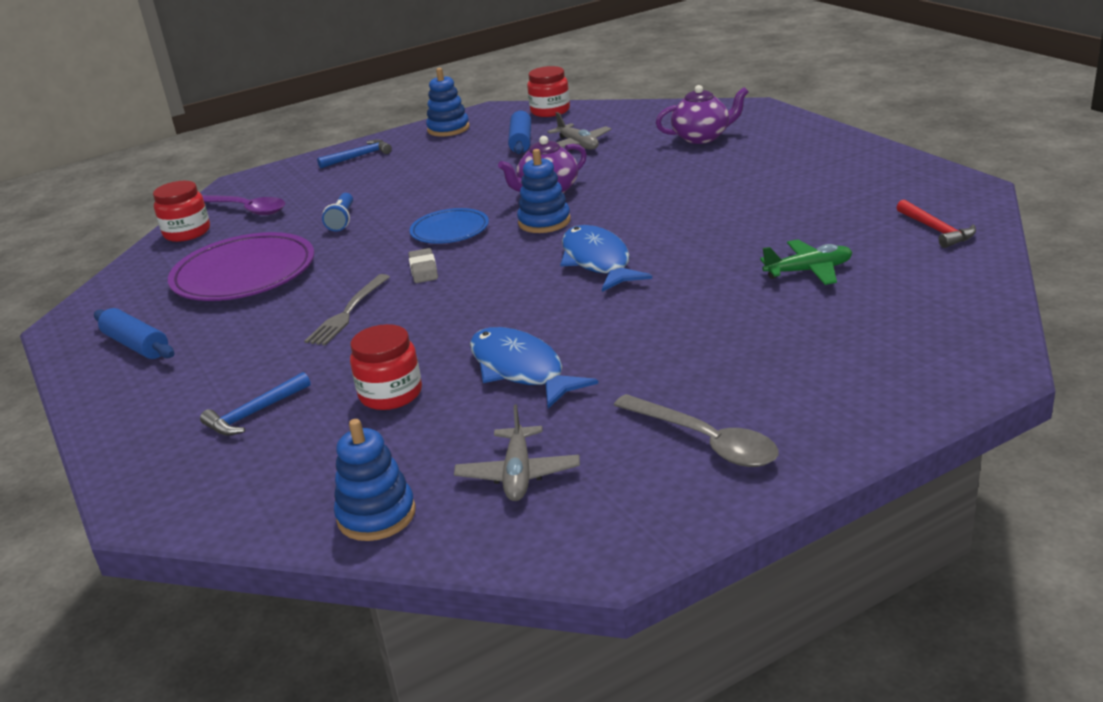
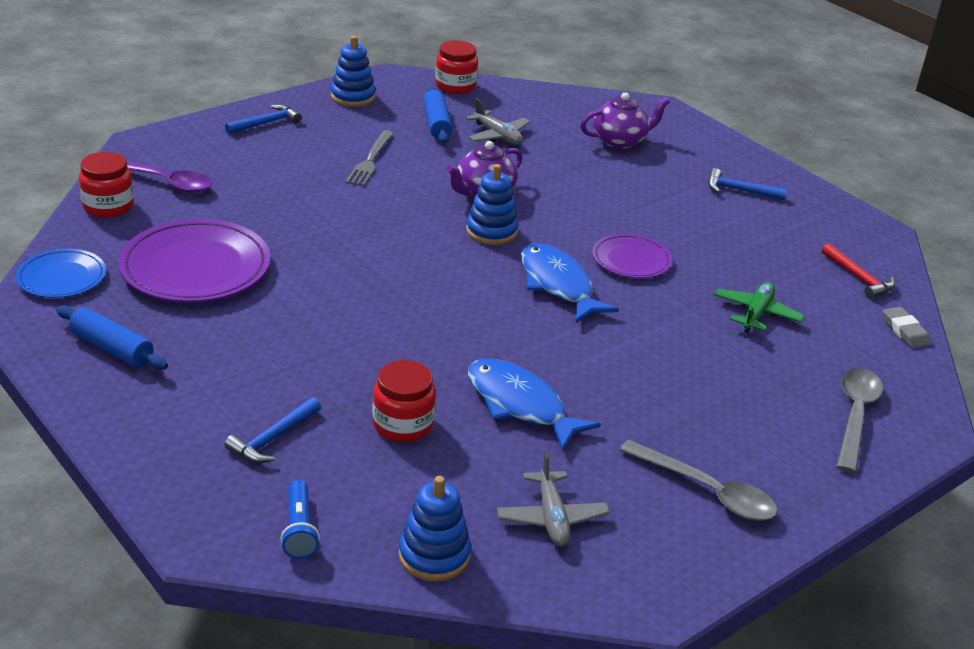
camera: 15 degrees left, 5 degrees up
(342, 220) = (278, 207): blue flashlight -> blue flashlight (299, 529)
(348, 312) = (326, 325): grey fork -> grey fork (370, 160)
(423, 269) = (386, 279): grey eraser -> grey eraser (905, 331)
(450, 230) = (398, 232): blue plate -> blue plate (62, 278)
(683, 234) = (631, 260): none -> purple plate
(809, 271) = (756, 314): green plane -> green plane turned 45 degrees counterclockwise
(818, 166) = (739, 190): none -> blue hammer
(902, 359) = (855, 416): none -> grey spoon

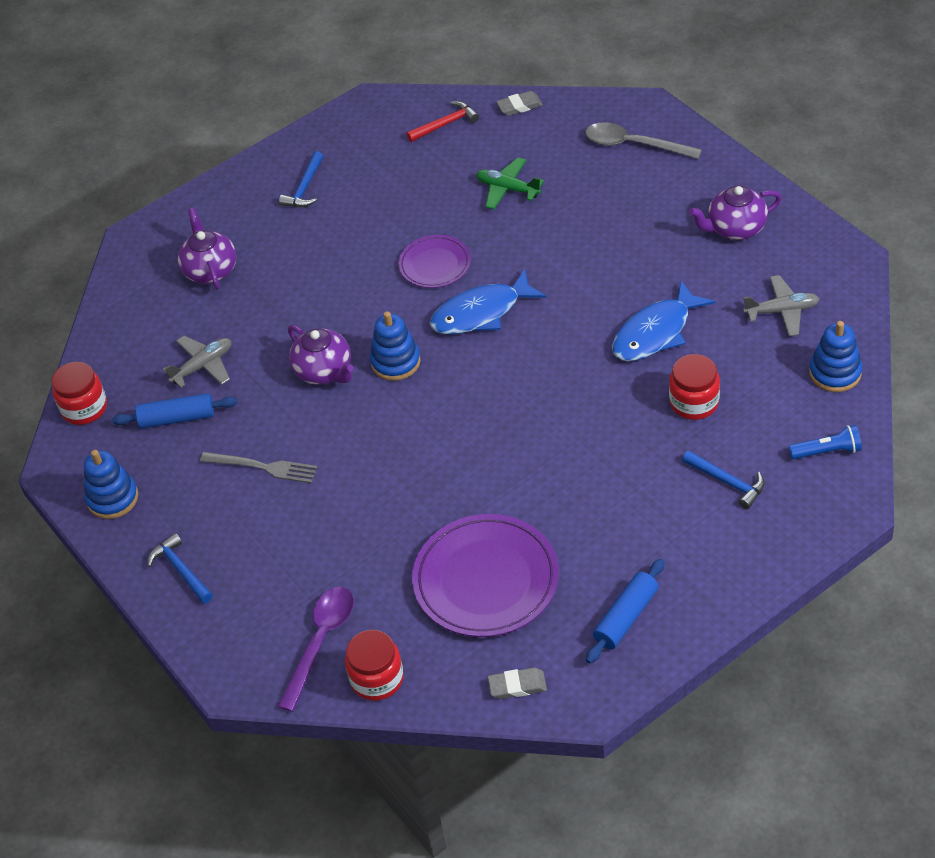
camera: 80 degrees left, 15 degrees up
(62, 278) = (517, 686): blue plate -> grey eraser
(707, 491) = (735, 228): grey spoon -> purple teapot

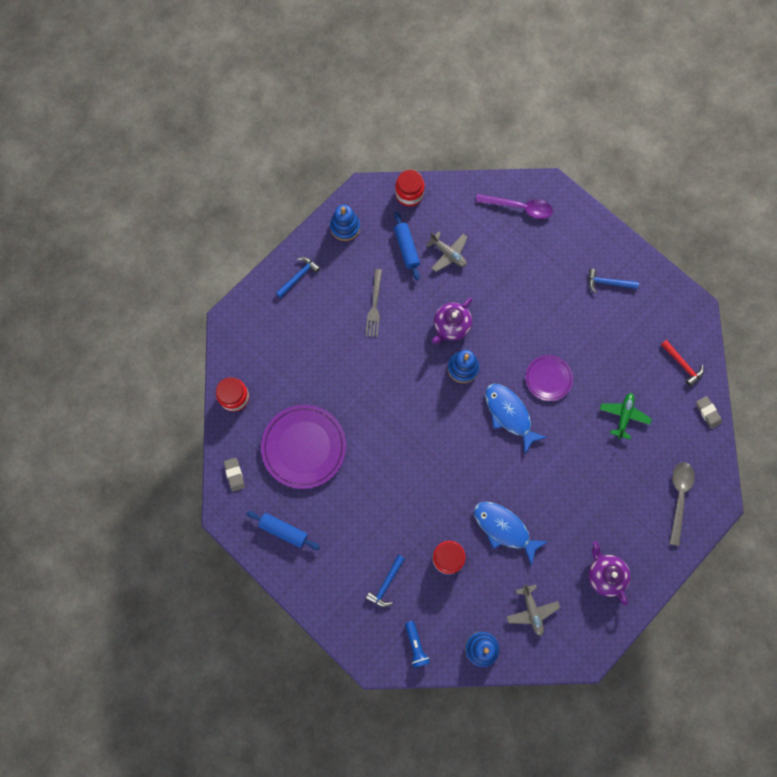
camera: 75 degrees right, 25 degrees up
(210, 270) = (528, 240): purple teapot -> none
(320, 642) = (256, 362): purple spoon -> purple spoon (519, 207)

